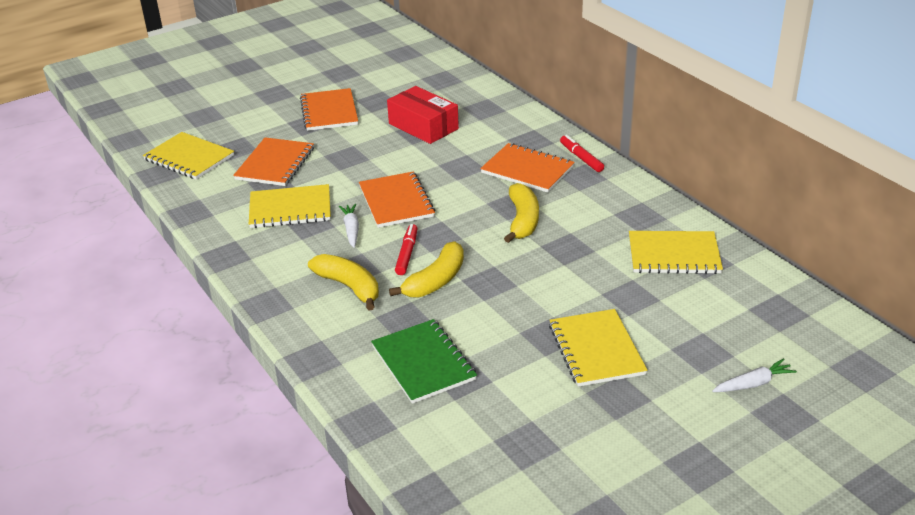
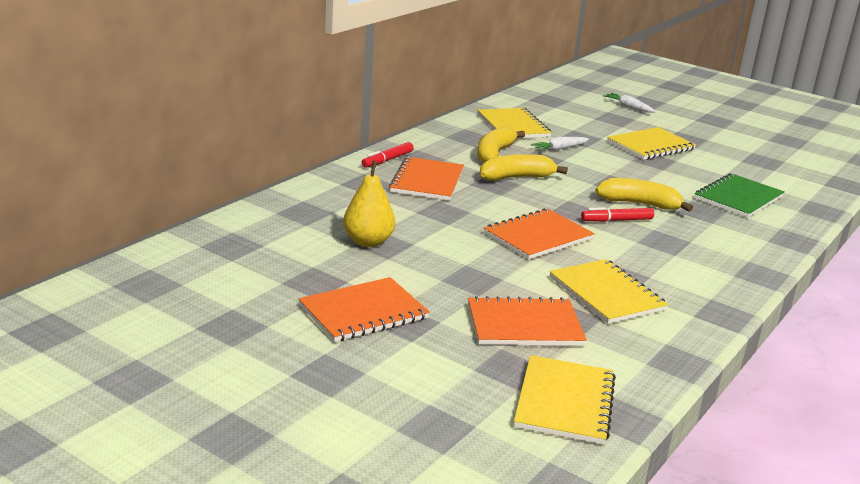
camera: 115 degrees left, 10 degrees down
(349, 287) = (691, 239): yellow banana -> yellow banana (494, 153)
(351, 229) = (608, 252): white carrot -> white carrot (559, 149)
(423, 126) = (368, 242): red box -> yellow pear

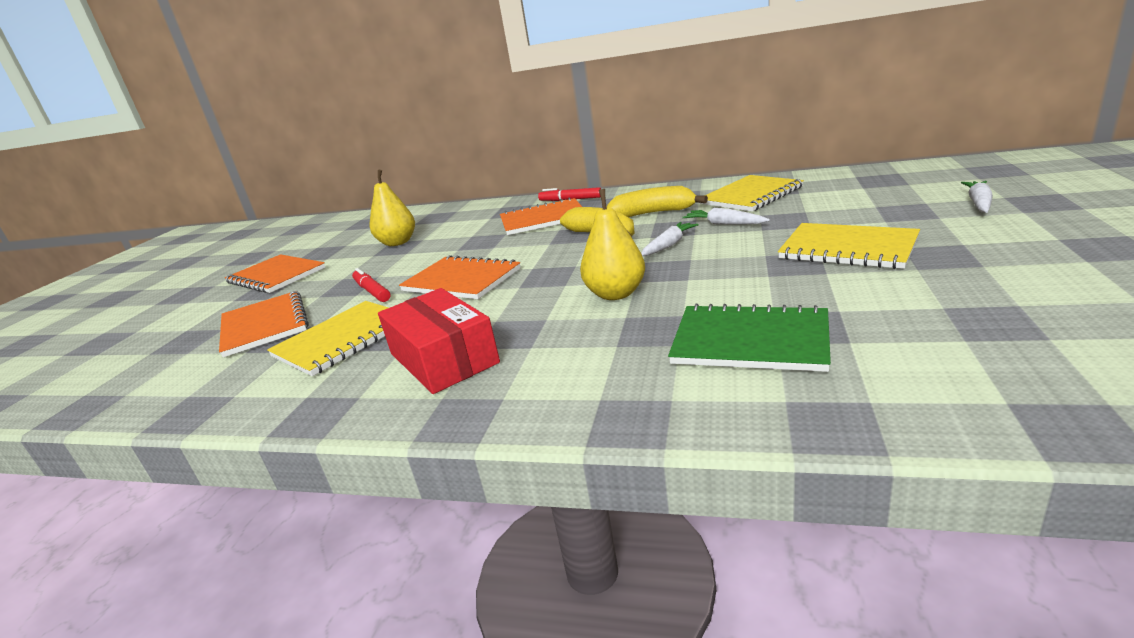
camera: 75 degrees right, 0 degrees up
(565, 402) = (120, 376): yellow notebook -> none
(575, 170) = (668, 245): none -> white carrot
(617, 220) = (546, 297): red marker -> red marker (372, 291)
(640, 204) = (616, 294): yellow banana -> yellow pear
(681, 266) = (443, 358): none -> red box

